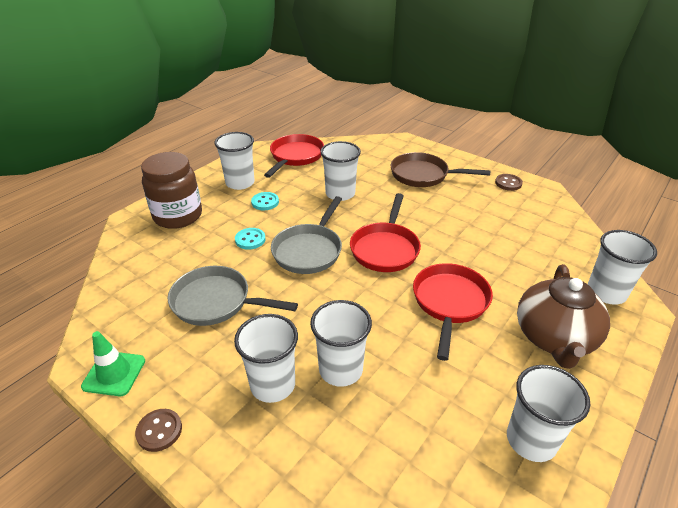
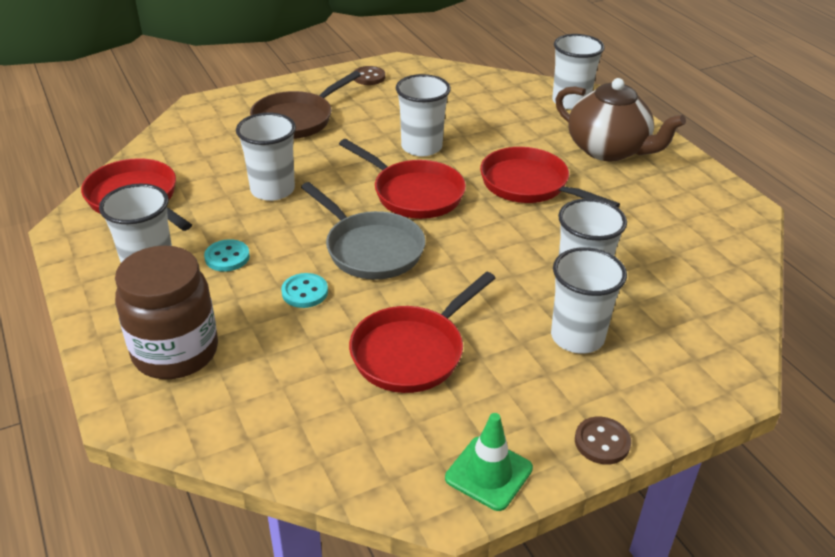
camera: 65 degrees left, 0 degrees up
(216, 302) = (412, 352): grey pan -> red pan
(531, 440) = (707, 207): white cup -> white cup (421, 147)

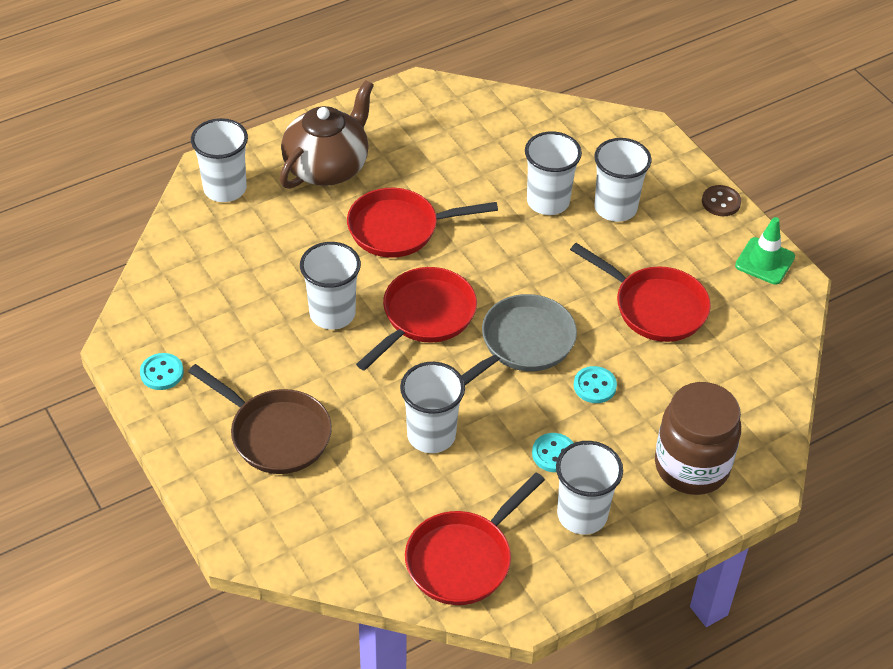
camera: 95 degrees left, 10 degrees up
(369, 77) = (162, 373): brown button -> turquoise button
(529, 185) = (399, 228): red pan -> red pan turned 45 degrees clockwise

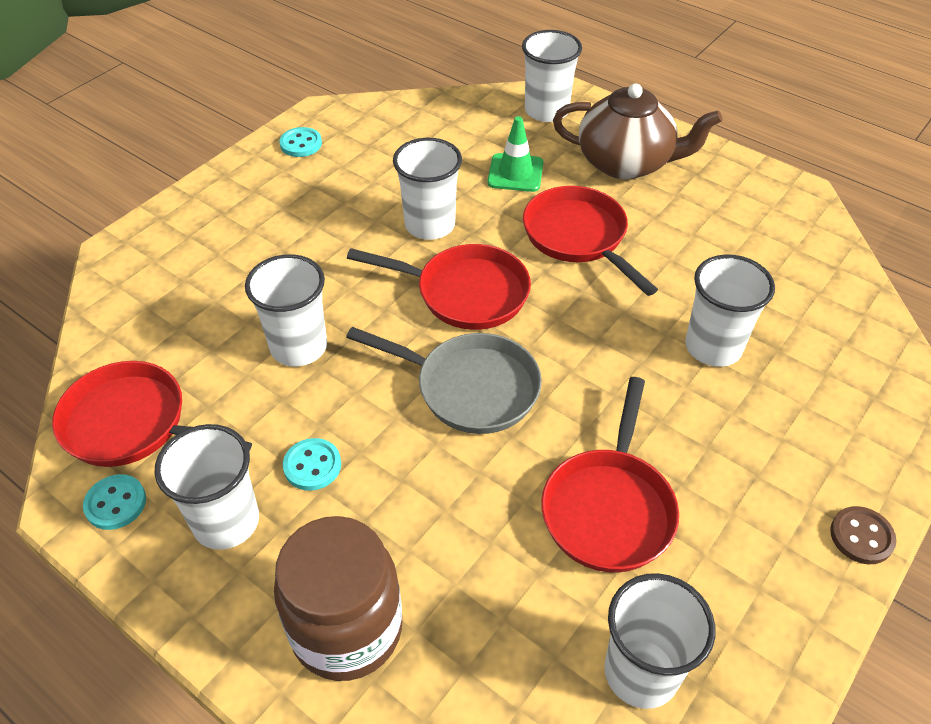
camera: 70 degrees right, 0 degrees up
(275, 434) = (256, 233): brown pan -> none
(594, 386) = (438, 478): turquoise button -> turquoise button (115, 503)
(615, 208) = (754, 416): white cup -> white cup (641, 672)
(764, 261) = (787, 627): green traffic cone -> green traffic cone (515, 173)

